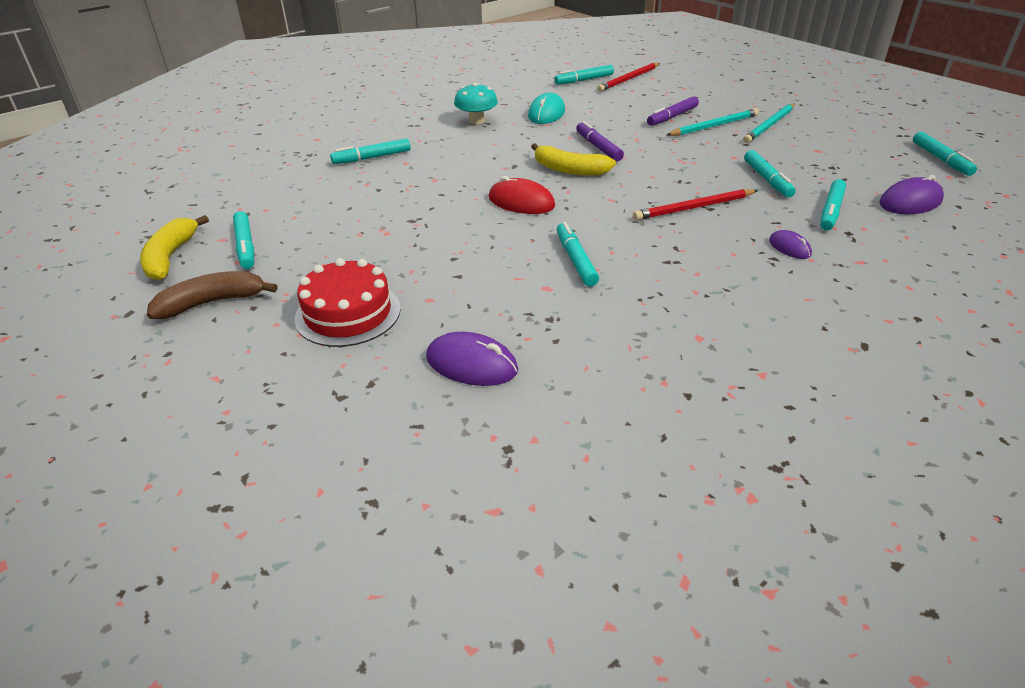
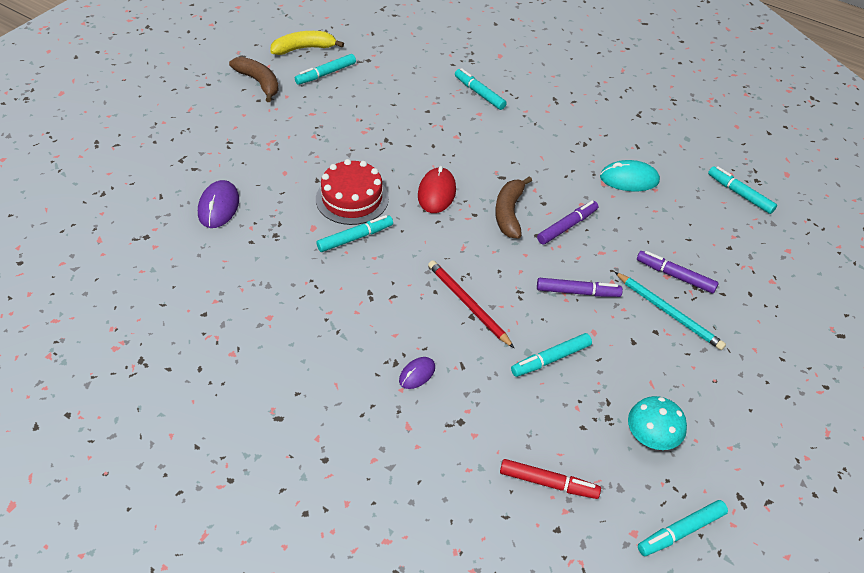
camera: 70 degrees right, 10 degrees up
(348, 313) = (260, 140): red cake -> red cake (352, 198)
(476, 120) = (585, 136): turquoise mushroom -> turquoise mushroom (651, 437)
(569, 170) = (509, 213): yellow banana -> brown banana
(629, 79) = (767, 230): red pencil -> none
(684, 156) = (577, 292): none -> purple marker
(769, 125) = (697, 363): turquoise pencil -> none
(831, 211) = (500, 410): turquoise marker -> none
(910, 202) = (548, 483): purple mouse -> red marker

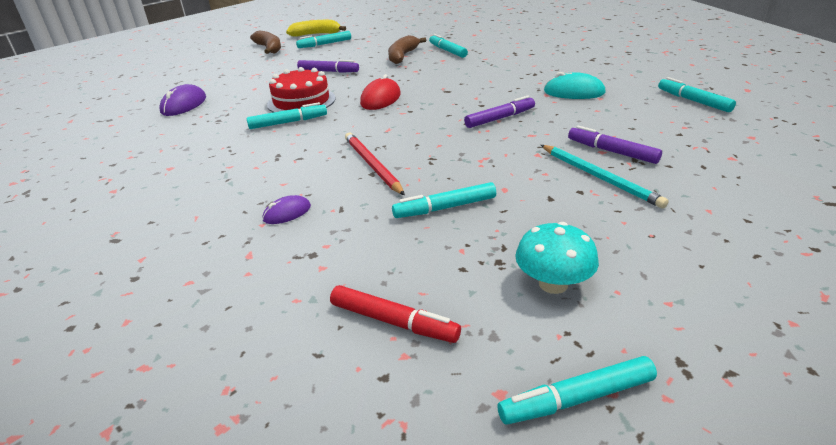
camera: 15 degrees right, 15 degrees down
(509, 213) = (444, 110): brown banana -> brown banana (402, 56)
(577, 292) = (496, 160): purple marker -> purple marker (328, 71)

